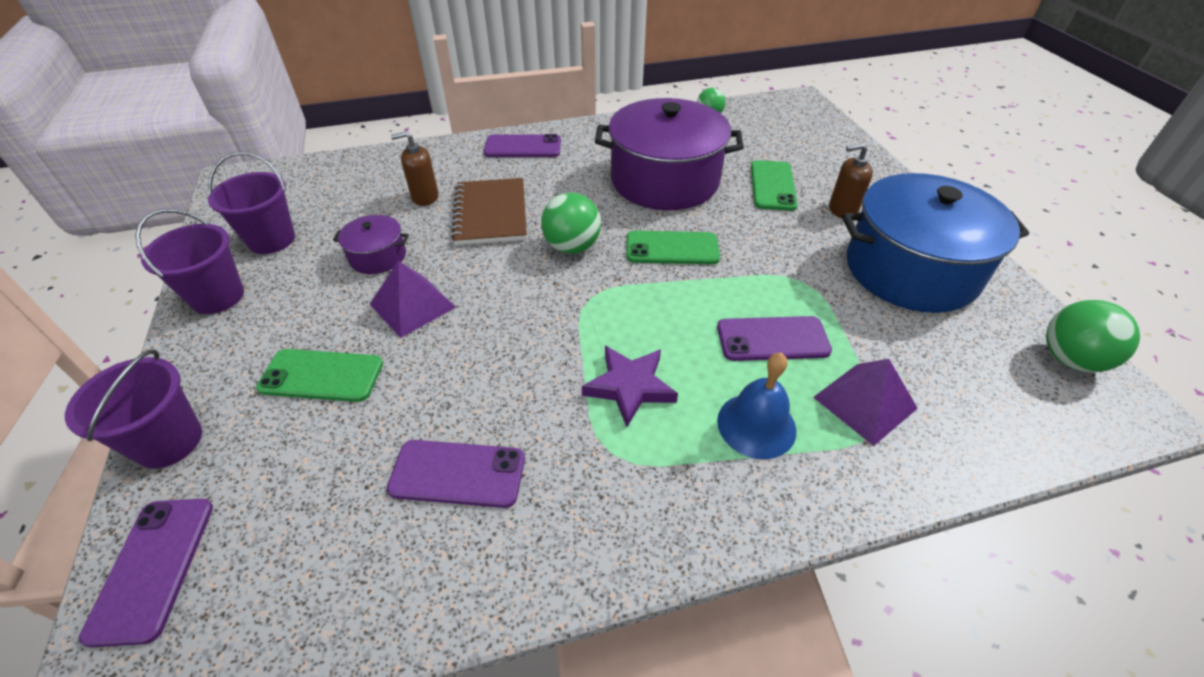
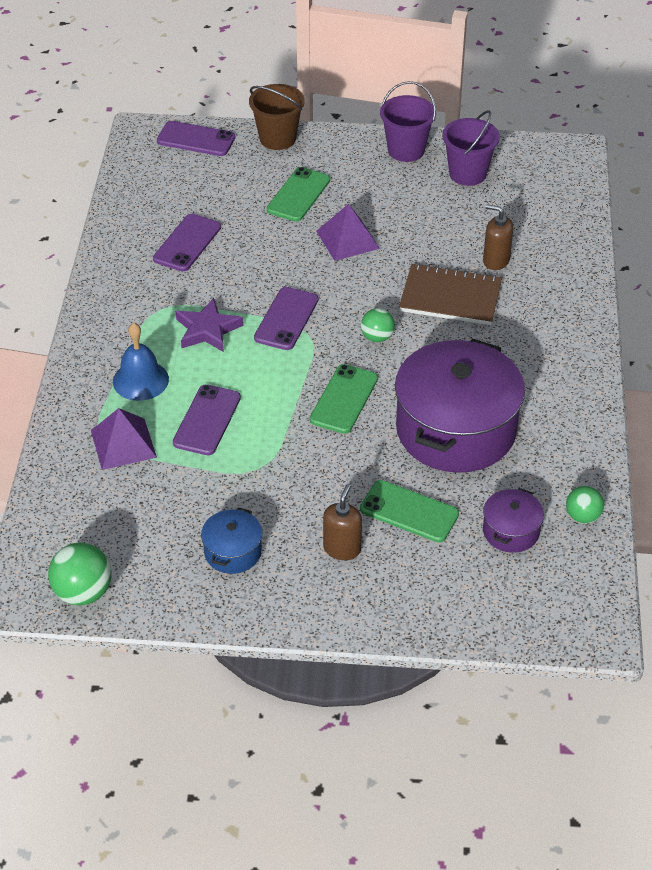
camera: 110 degrees right, 0 degrees up
(169, 442) = (277, 138): purple bucket -> brown bucket
(378, 256) = (417, 227): purple pot -> purple pot (511, 531)
(425, 197) = (496, 260): brown soap dispenser -> brown soap dispenser turned 75 degrees counterclockwise
(523, 147) = (565, 339): purple phone -> purple phone (286, 319)
(572, 247) = (377, 337): green ball -> green ball, size x0.63
(911, 270) = (233, 552): blue pot -> blue pot, size x0.45

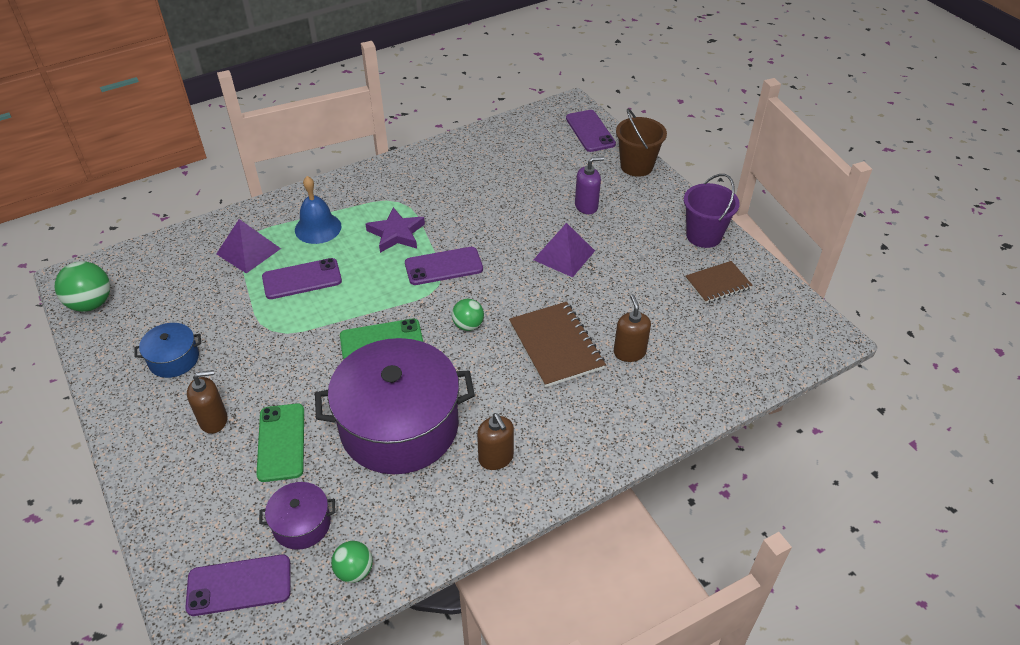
camera: 55 degrees right, 0 degrees up
(187, 243) = (477, 180): purple phone -> purple phone (239, 585)
(298, 195) = (586, 206): green phone -> purple soap dispenser
(467, 174) = (718, 283): purple bucket -> brown notebook
(538, 388) = (496, 458): none -> brown soap dispenser

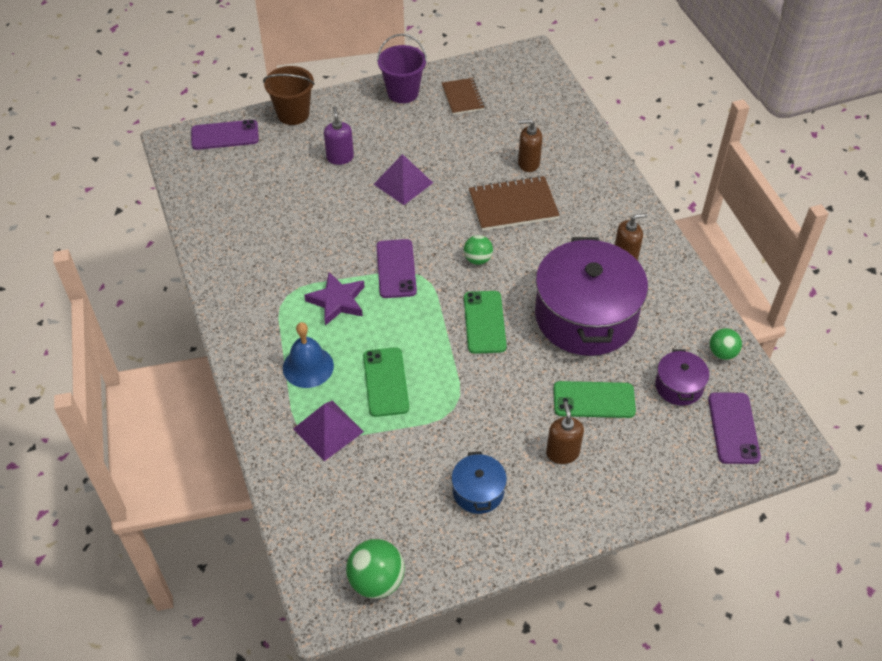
camera: 80 degrees left, 5 degrees up
(302, 279) = (385, 382): purple phone -> green phone

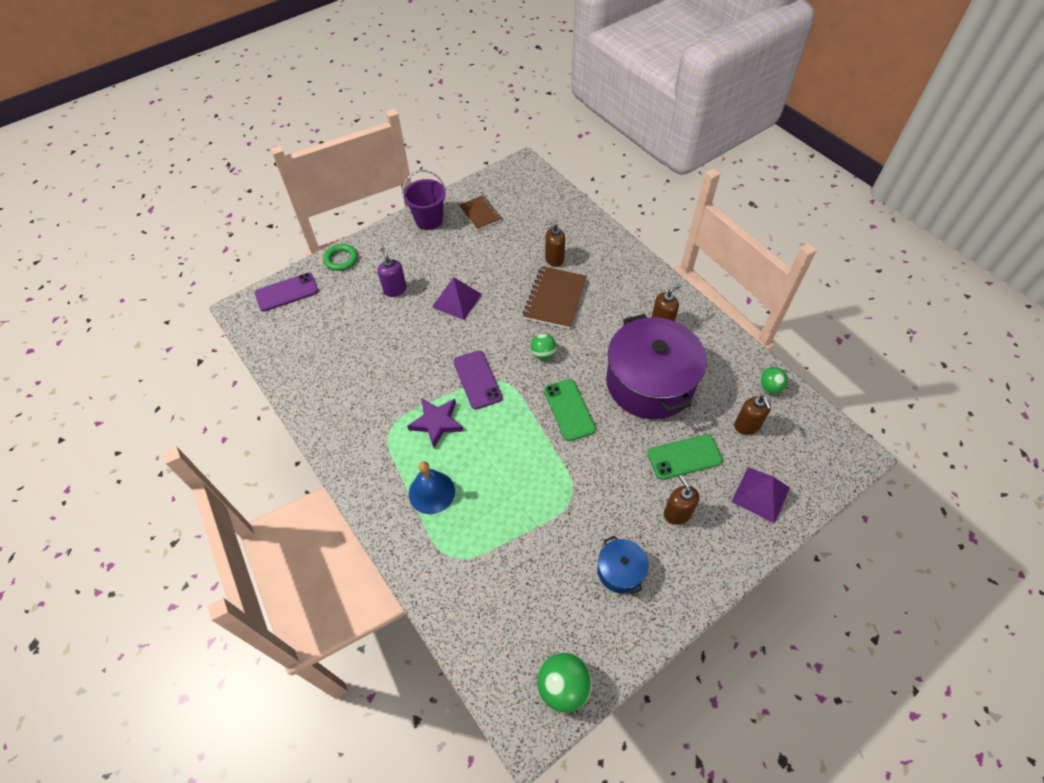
camera: 15 degrees left, 5 degrees up
(293, 114) = (341, 259): brown bucket -> green ring
(328, 430) = (470, 549): purple pyramid -> purple pyramid (760, 494)
(385, 382) = (504, 488): green phone -> none
(513, 205) = (555, 299): brown notebook -> brown notebook turned 45 degrees counterclockwise
(679, 386) = (747, 426): purple pot -> brown soap dispenser
(733, 428) = (804, 451): purple phone -> none

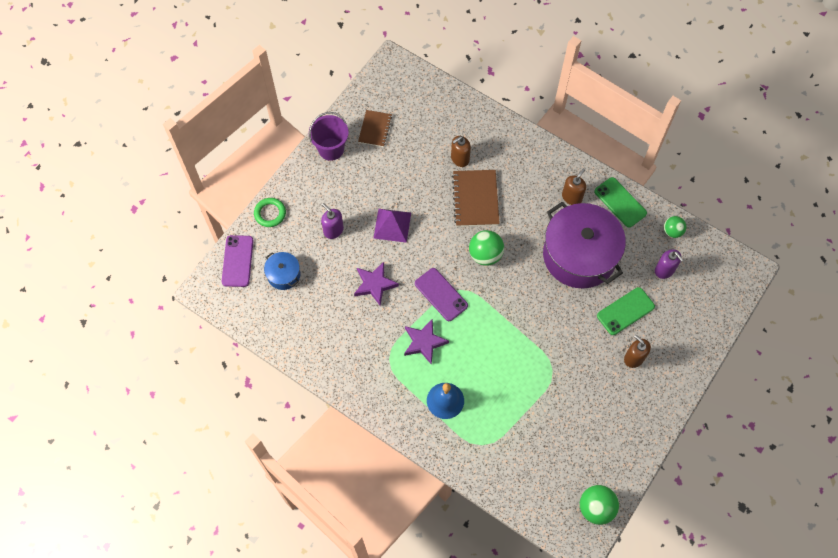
camera: 20 degrees left, 10 degrees up
(287, 292) = (237, 261): purple phone -> purple phone turned 45 degrees counterclockwise
(411, 350) = (374, 284): none -> purple star
(480, 214) = (375, 129): brown notebook -> brown notebook turned 60 degrees clockwise
(543, 354) = (485, 255): green ball -> green ball, size x1.58
(569, 410) = (524, 298): green phone -> green phone (620, 202)
(620, 570) = (607, 415): blue pot -> blue pot (283, 275)
(747, 426) = (664, 270): brown soap dispenser -> purple soap dispenser
(760, 494) = (689, 324): purple pyramid -> none

